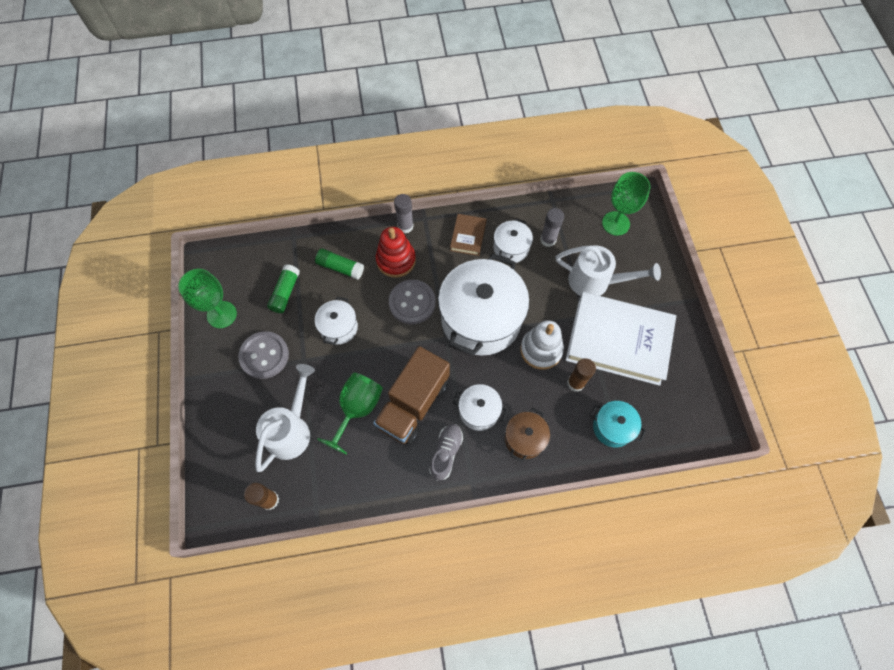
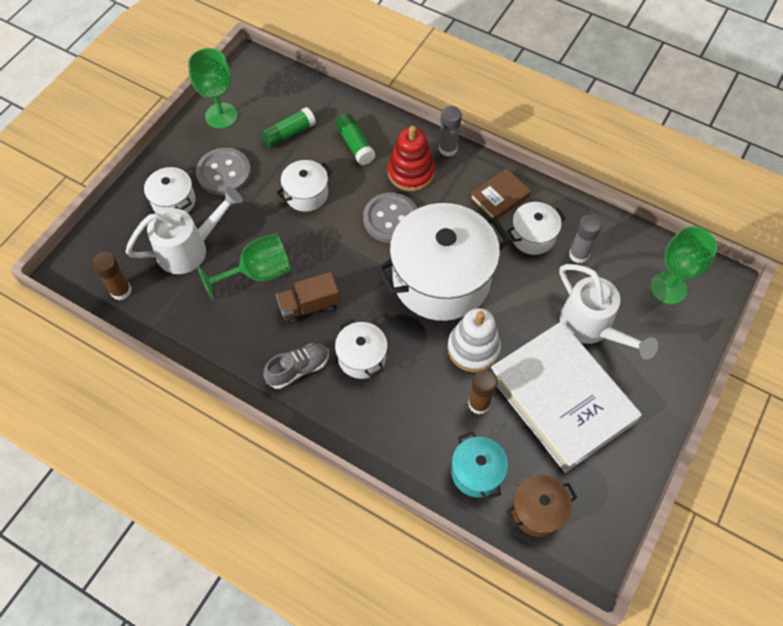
camera: 40 degrees right, 5 degrees down
(246, 404) = (174, 201): none -> white pot
(413, 404) = (309, 306): brown truck -> brown truck, size x0.59
(524, 439) = (381, 414): brown pot -> brown pot (537, 510)

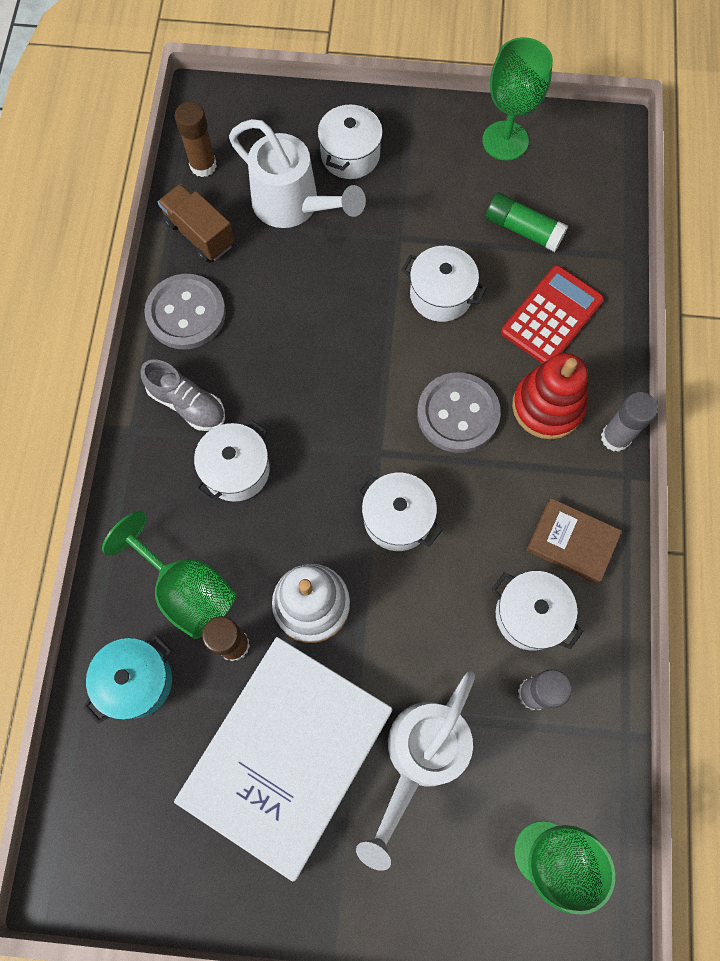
camera: 65 degrees right, 10 degrees up
(224, 173) = (420, 187): grey button -> grey button (186, 313)
(258, 273) = (297, 296): green goblet -> green goblet (187, 590)
(309, 306) = (279, 376): brown truck -> brown truck (200, 234)
(355, 145) = (552, 316): green glue stick -> red calculator
(441, 279) = (397, 518): white pot -> white pot, size x0.47
(537, 510) = (114, 782): brown pot -> none

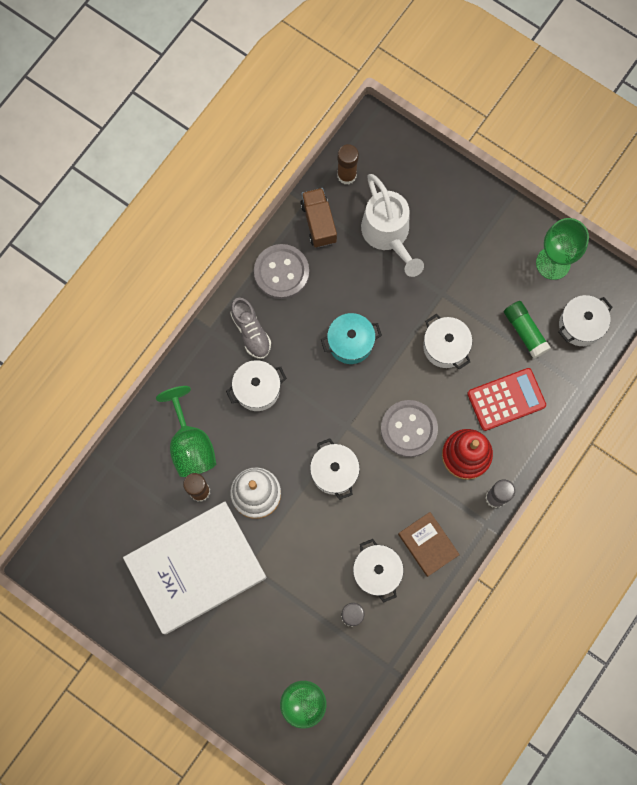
camera: 30 degrees right, 5 degrees up
(137, 681) = (136, 481): turquoise pot -> turquoise pot (350, 343)
(350, 155) = (445, 218): white pot -> white pot (580, 325)
(420, 756) = (267, 612): white watering can -> none

